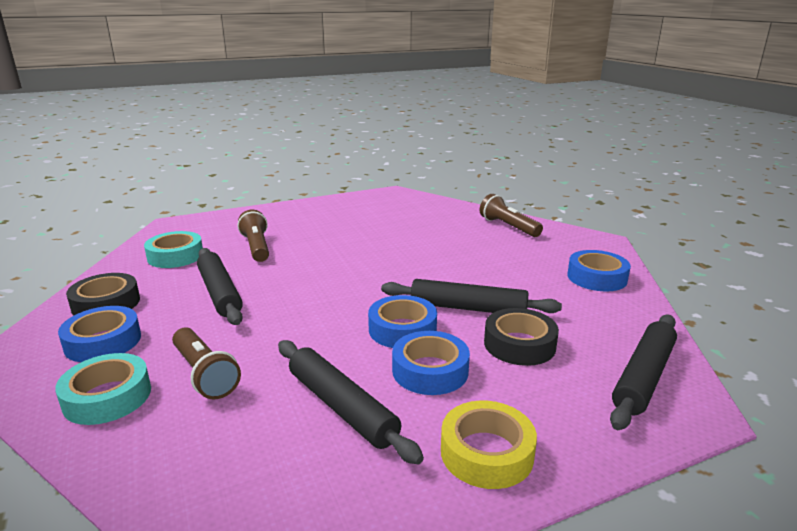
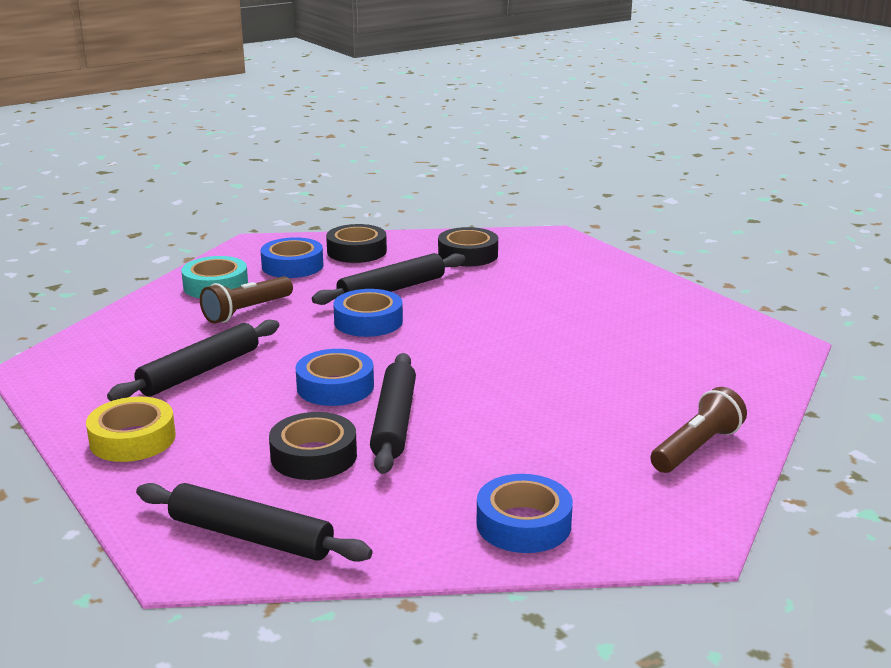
camera: 80 degrees right, 0 degrees up
(175, 256) = (468, 255): turquoise tape -> black tape
(257, 247) = (511, 286): brown flashlight -> none
(430, 371) = (257, 407): blue tape -> blue tape (368, 321)

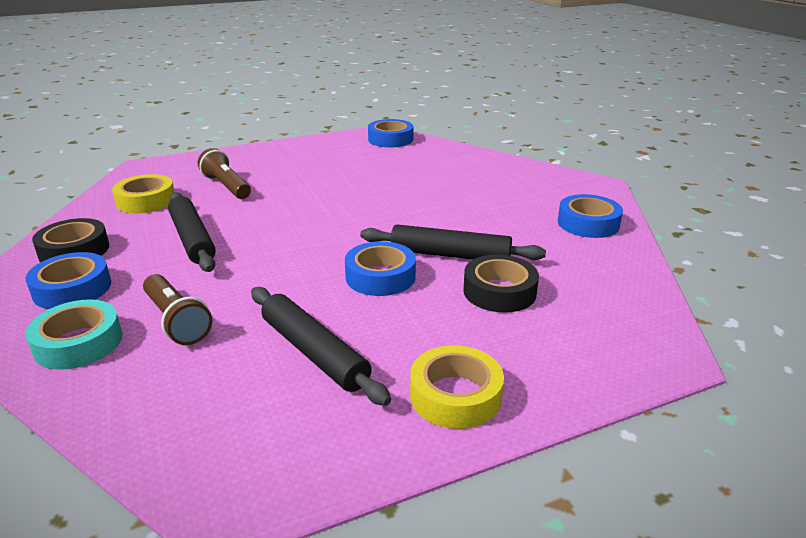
camera: 80 degrees left, 5 degrees up
(251, 536) = (621, 323): black rolling pin -> none
(368, 321) = (255, 254): blue tape -> blue tape (390, 139)
(468, 255) = (146, 201): black tape -> yellow tape
(697, 448) = (501, 170): brown flashlight -> brown flashlight (227, 186)

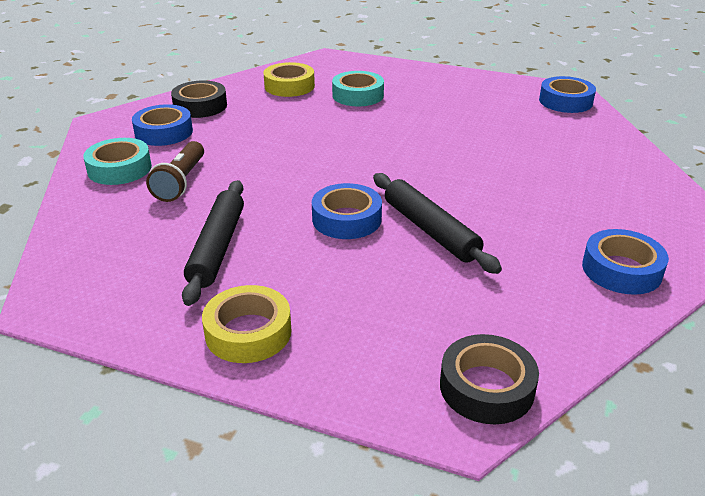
camera: 45 degrees right, 5 degrees up
(192, 239) = (273, 128): black rolling pin -> none
(227, 186) = (358, 95): brown flashlight -> turquoise tape
(499, 291) = (415, 281): black tape -> black tape (486, 387)

